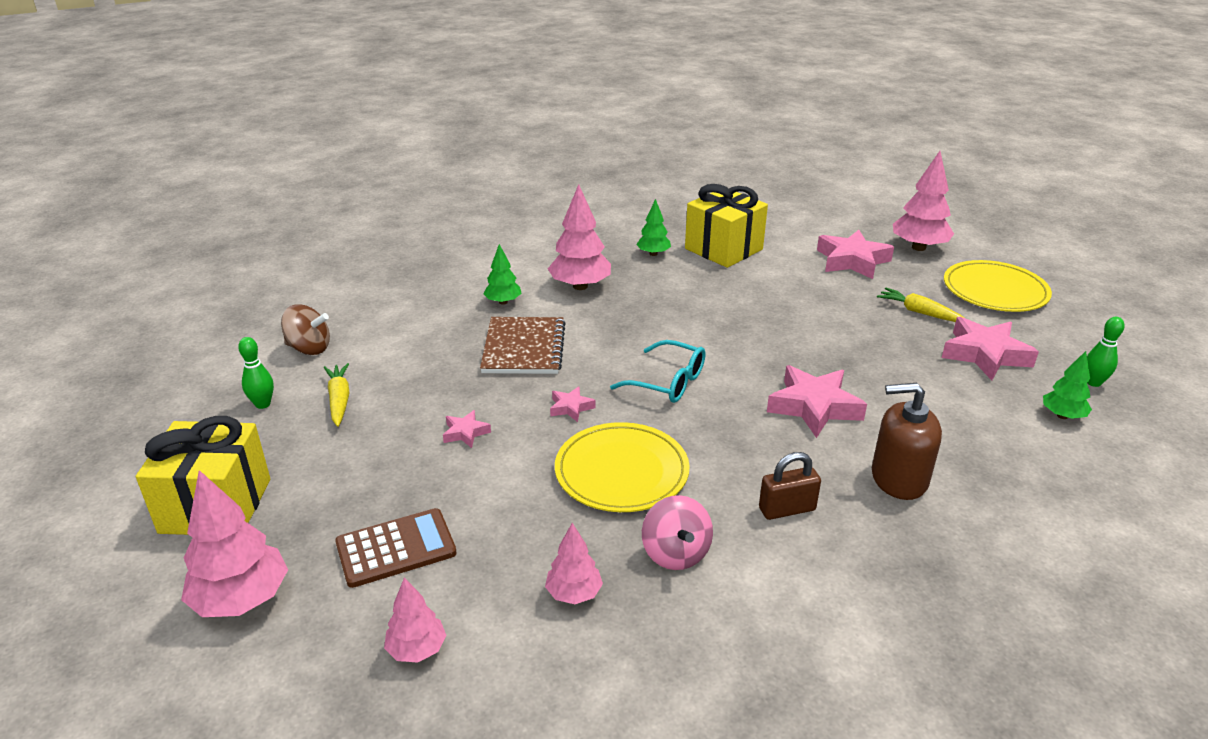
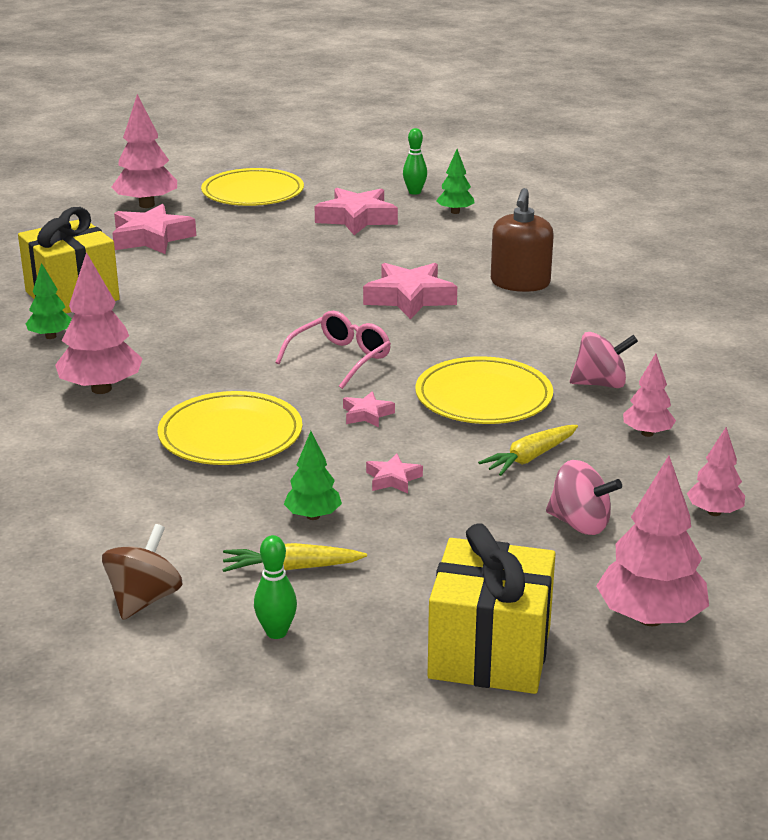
camera: 80 degrees left, 5 degrees down
(396, 548) = (580, 524): brown calculator -> pink spinning top
(503, 302) = (107, 443): green tree -> green tree (313, 516)
(524, 348) = (230, 435): brown notebook -> yellow plate
(667, 382) = (340, 359): turquoise glasses -> pink glasses
(787, 509) = (551, 331): brown padlock -> none
(919, 312) = (272, 228): yellow carrot -> yellow carrot (530, 457)

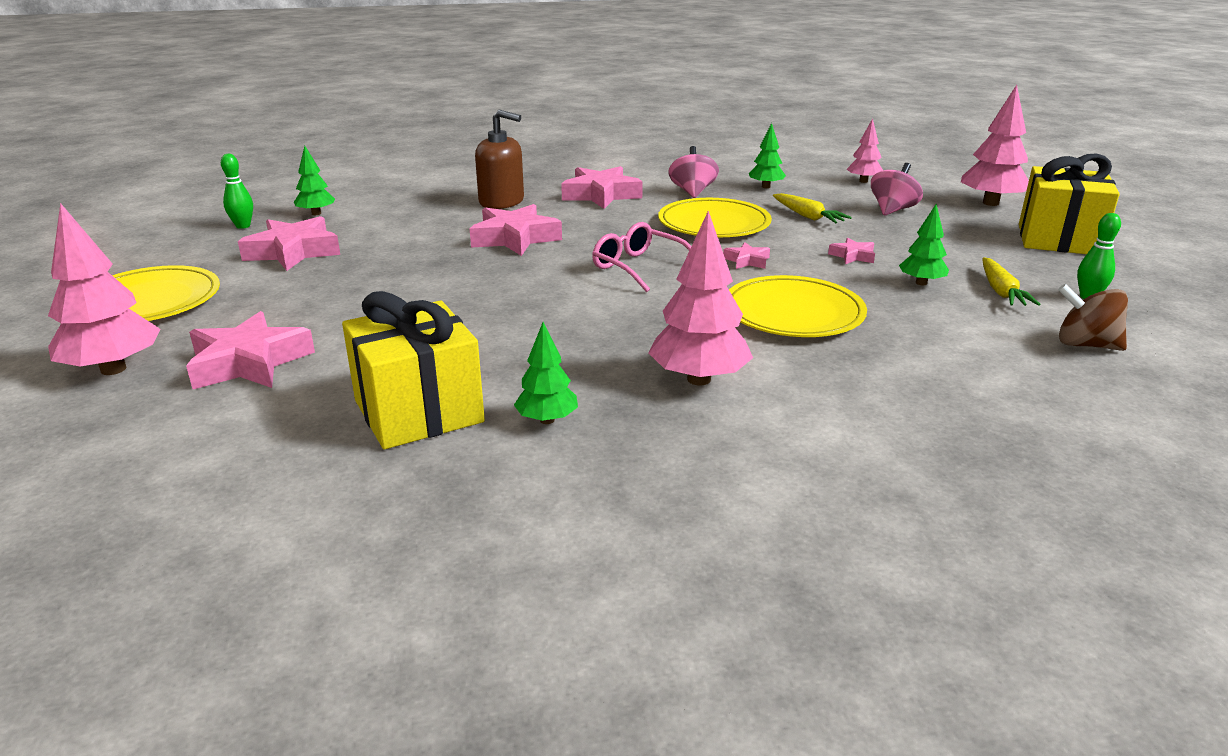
camera: 85 degrees left, 0 degrees up
(564, 331) = (601, 195): none -> pink star
(647, 433) = (766, 187): pink tree -> green tree

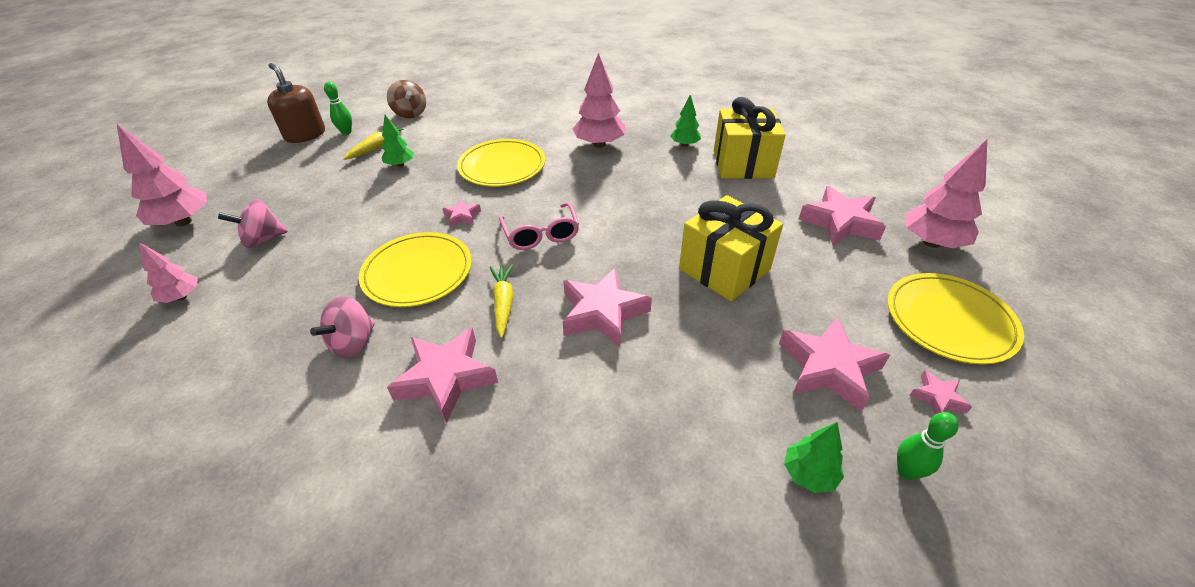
camera: 150 degrees left, 15 degrees up
(501, 201) = (565, 409): brown soap dispenser -> brown soap dispenser (305, 135)
(766, 187) = (275, 324): green tree -> none
(807, 216) = (335, 255): yellow carrot -> yellow carrot (503, 303)
(852, 256) = (392, 198): pink star -> pink star (937, 397)
(1058, 239) = (251, 171): yellow gift -> yellow gift (724, 269)

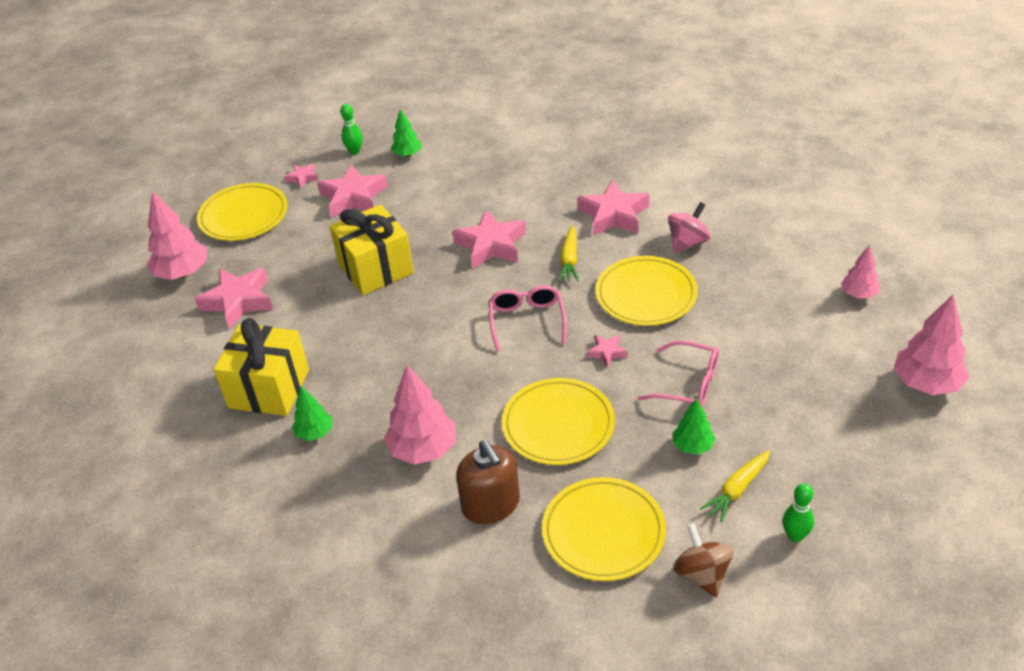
camera: 165 degrees left, 0 degrees up
(263, 239) = (817, 348): pink spinning top -> none
(305, 135) = (860, 539): brown soap dispenser -> brown soap dispenser (491, 504)
(393, 201) = (688, 384): none -> pink glasses
(468, 122) = (603, 532): none -> yellow plate

